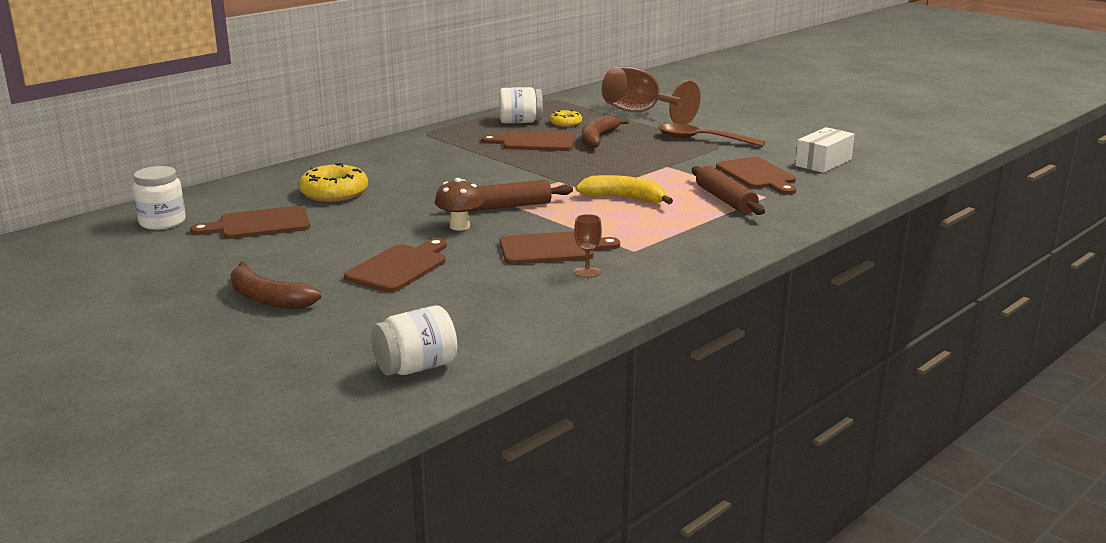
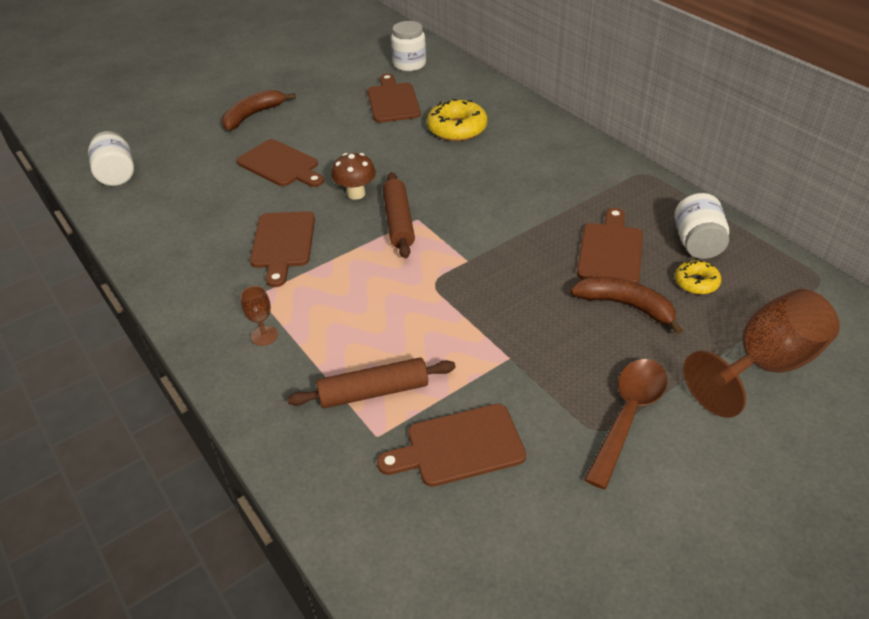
camera: 100 degrees right, 20 degrees up
(587, 272) = (224, 260): brown goblet -> brown goblet (264, 336)
(624, 198) = (400, 305): yellow banana -> none
(823, 162) = (508, 550): white box -> none

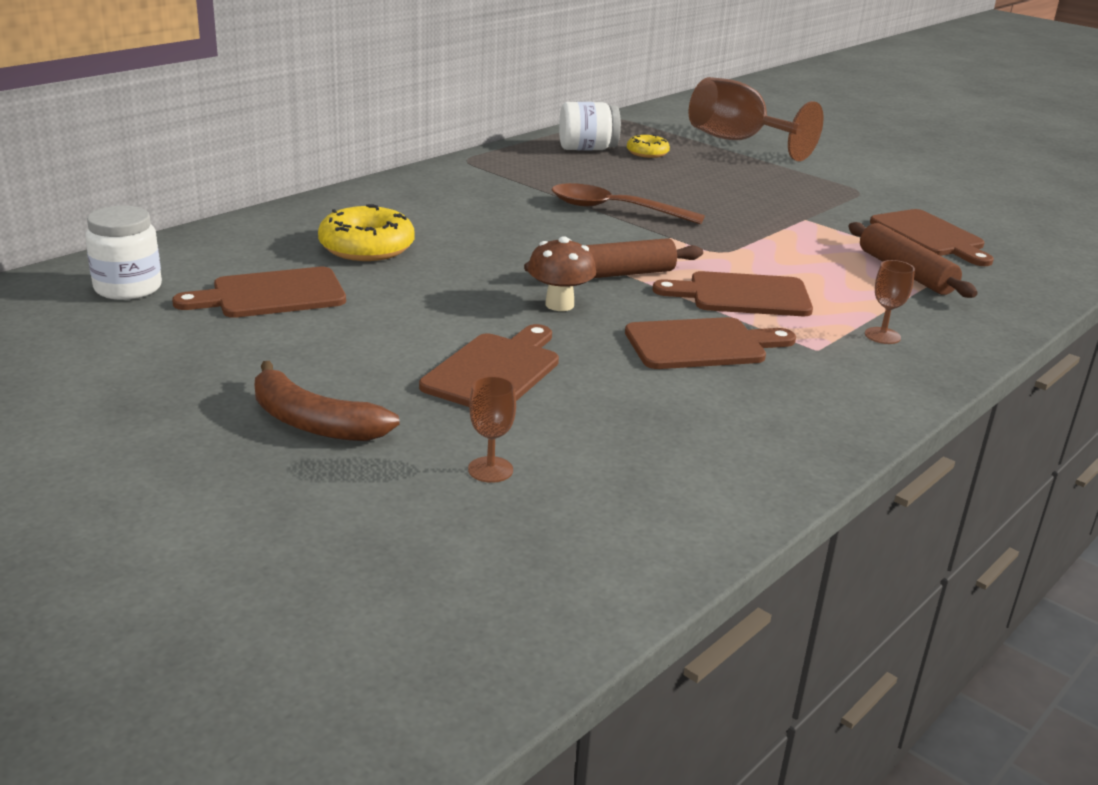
camera: 105 degrees left, 15 degrees down
(117, 174) = (575, 553): white jar -> none
(189, 158) = (490, 470): none -> brown goblet
(610, 251) = (616, 178): brown cutting board -> brown cutting board (742, 295)
(626, 306) = (698, 176): brown banana -> none
(628, 415) = (833, 182): brown spoon -> brown spoon (614, 210)

